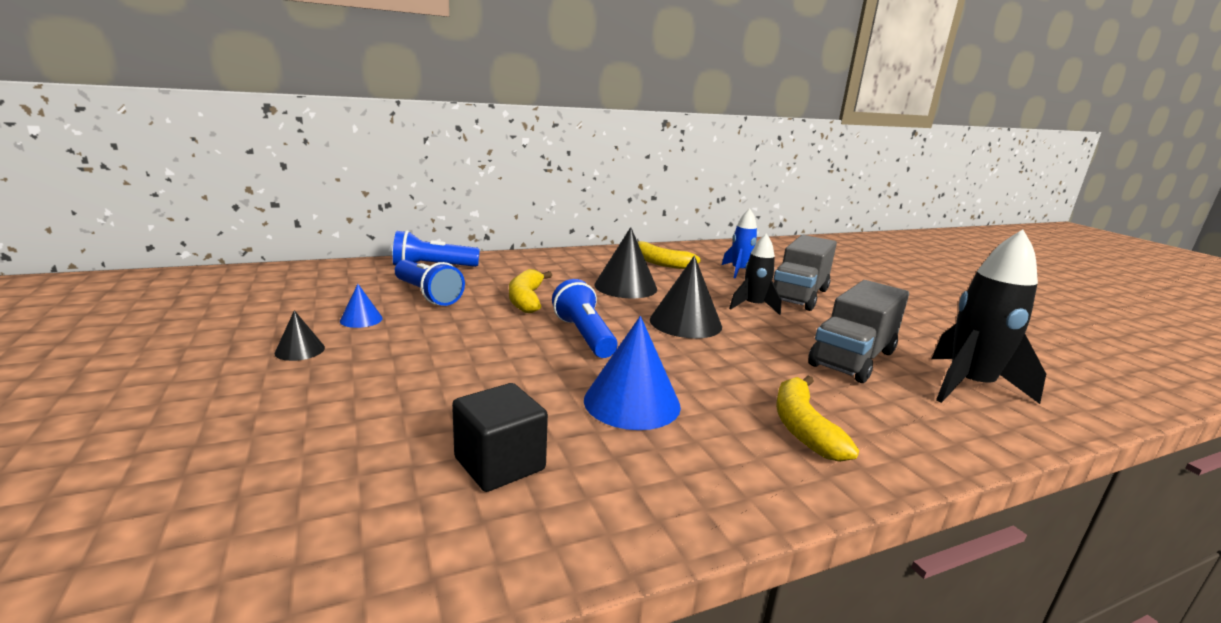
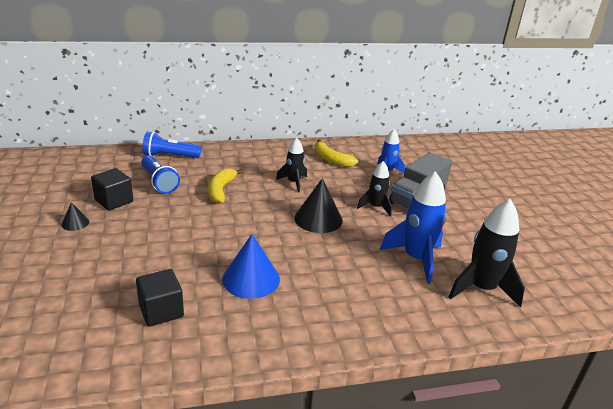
camera: 10 degrees right, 10 degrees up
(361, 319) = (114, 201): blue cone -> black cube
(584, 336) = (245, 225): blue flashlight -> none
(625, 286) = (293, 182): black cone -> black rocket
(803, 428) = (345, 307): yellow banana -> none
(852, 358) = (416, 259): grey truck -> blue rocket

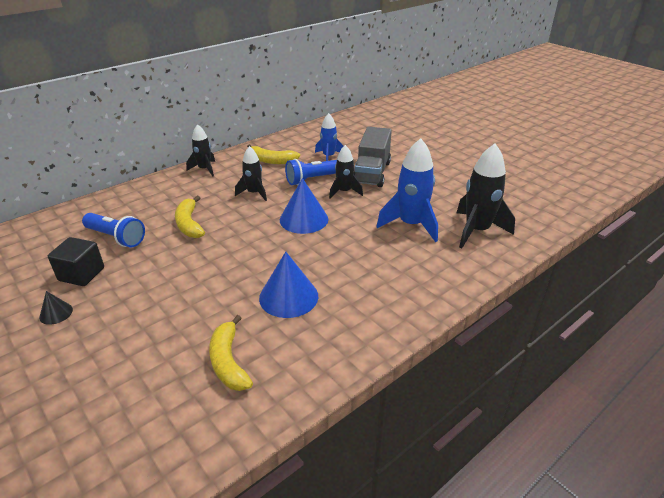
camera: 25 degrees left, 5 degrees up
(161, 311) = (228, 362): black cube -> yellow banana
(170, 156) = (105, 207): blue flashlight -> blue flashlight (313, 179)
(269, 150) = (204, 169): none -> black rocket
(318, 219) = (304, 219): black cone -> blue cone

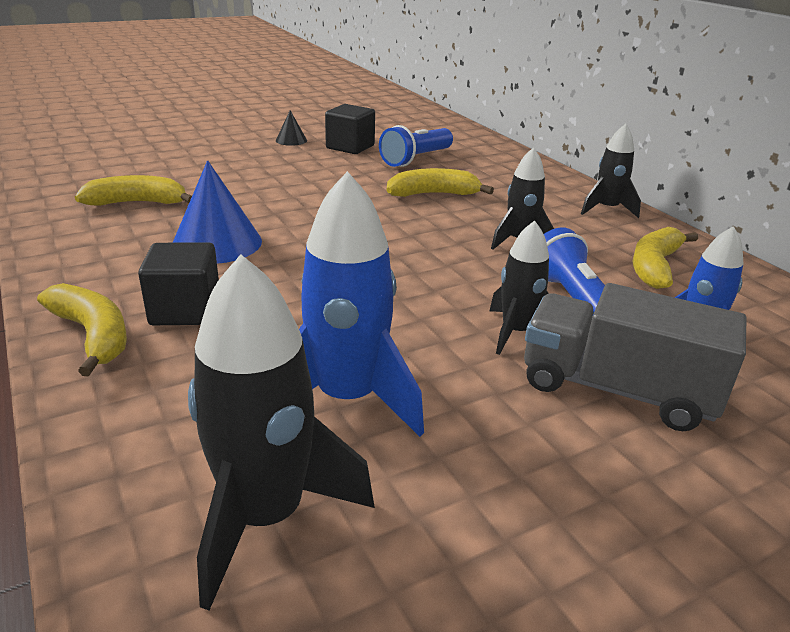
camera: 100 degrees right, 5 degrees down
(304, 219) = (417, 275): blue cone -> none
(371, 285) = (185, 310): none -> black cube
(409, 308) = (93, 335): none -> yellow banana

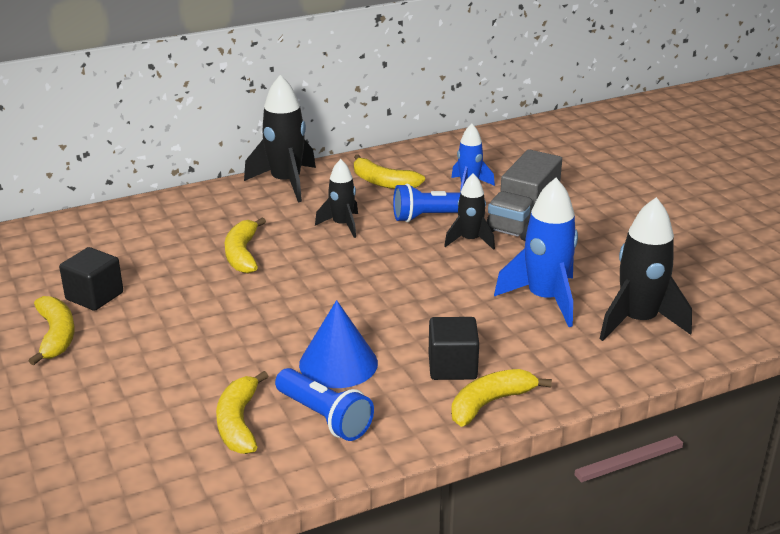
camera: 85 degrees left, 0 degrees up
(291, 140) = (56, 336): black cone -> yellow banana
(416, 159) = (146, 258): blue flashlight -> blue flashlight (324, 417)
(606, 209) = (286, 183): black rocket -> black rocket, size x1.66

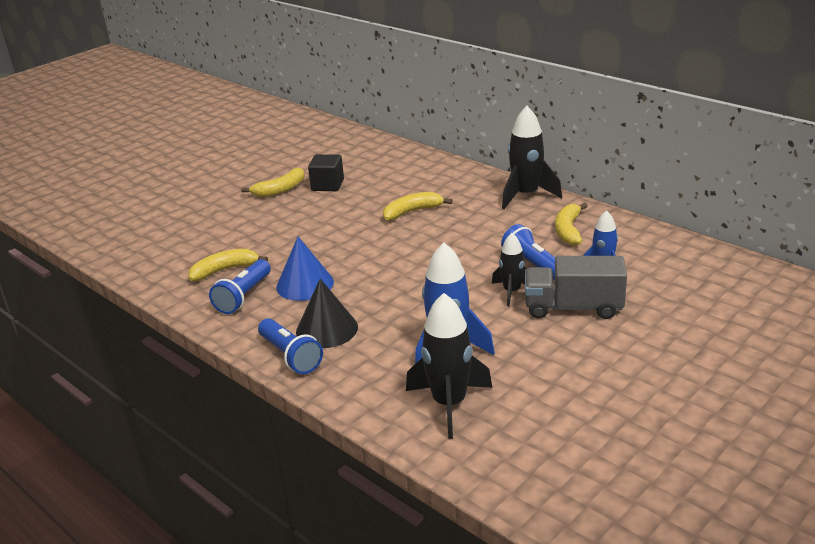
camera: 70 degrees right, 0 degrees up
(342, 225) = (485, 234): black rocket -> none
(452, 366) = (327, 329): black cube -> black cone
(490, 403) = (290, 356): yellow banana -> blue flashlight

